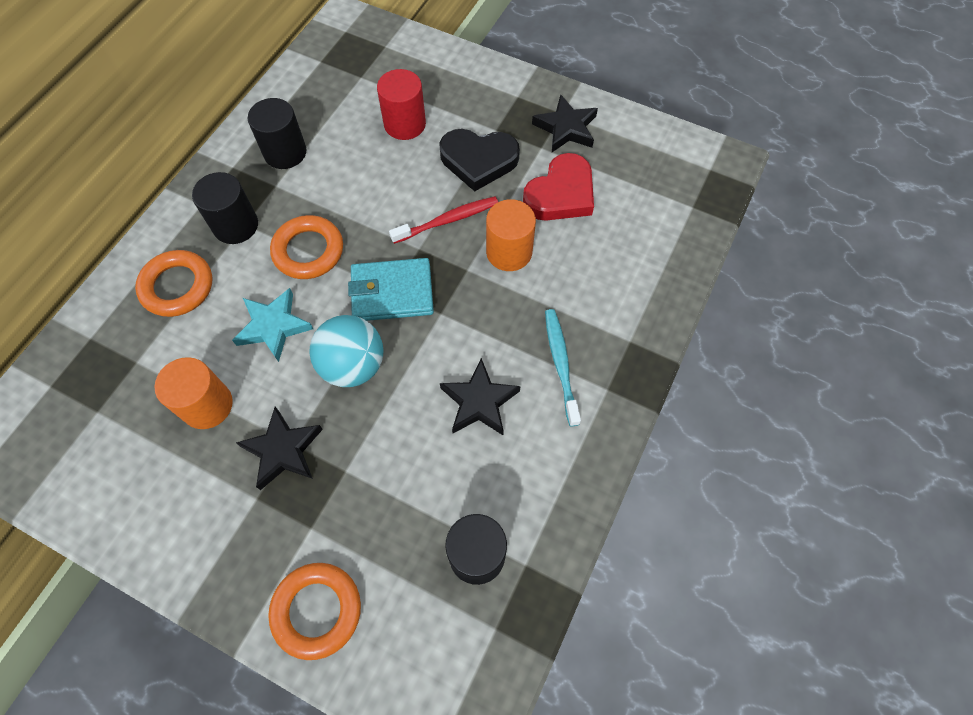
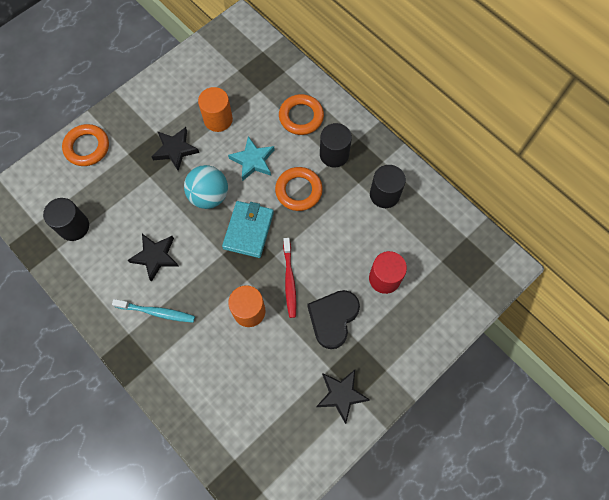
camera: 110 degrees right, 5 degrees up
(561, 194) = (282, 365): red heart -> none

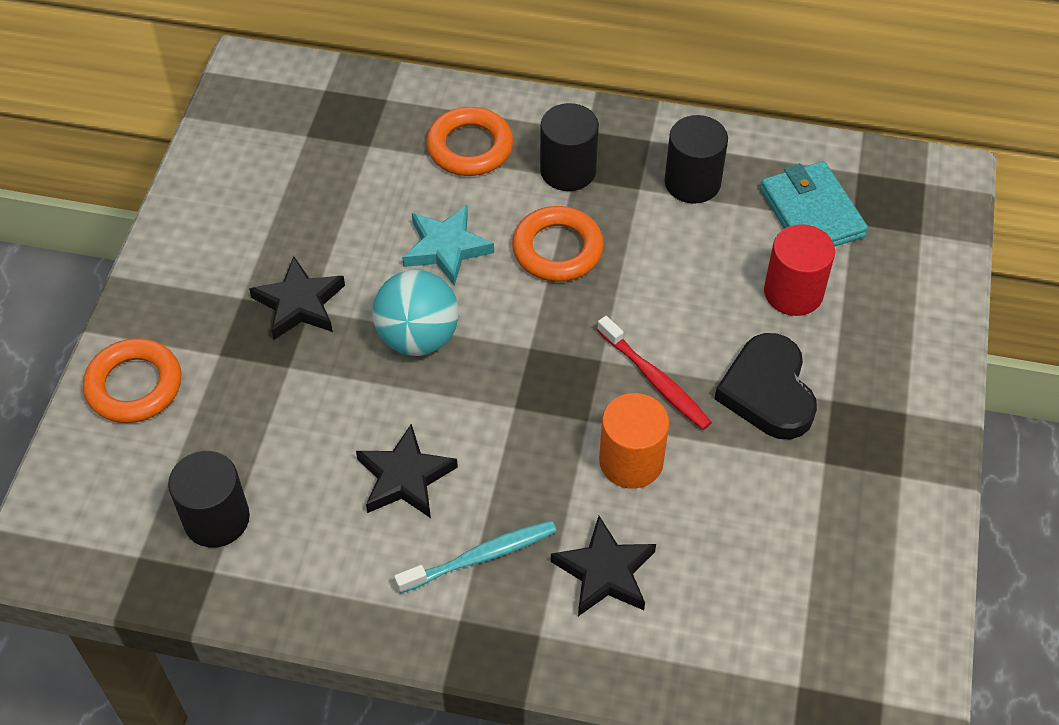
camera: 35 degrees left, 15 degrees down
(218, 119) = (335, 221): orange cylinder -> none
(248, 230) = (527, 349): turquoise wallet -> turquoise wallet (811, 213)
(341, 395) = (874, 487): black star -> black star (604, 572)

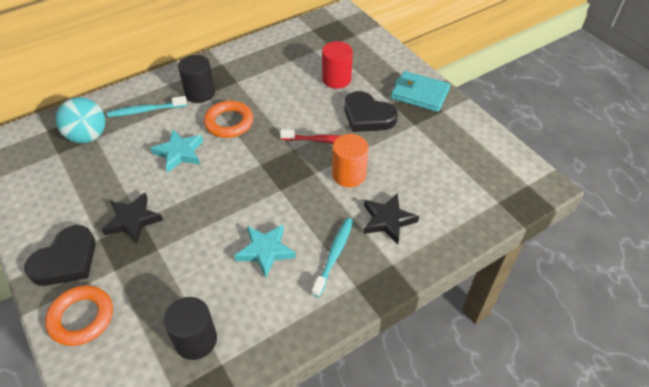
camera: 45 degrees left, 5 degrees down
(183, 298) = (66, 260): none -> black heart
(405, 477) = (265, 251): black star -> turquoise star
(418, 337) = (206, 194): turquoise ball -> turquoise ball (88, 136)
(470, 147) = (146, 110): orange ring -> turquoise toothbrush
(692, 182) = (255, 67): black cylinder -> none
(811, 213) = (311, 51): turquoise wallet -> turquoise wallet (420, 94)

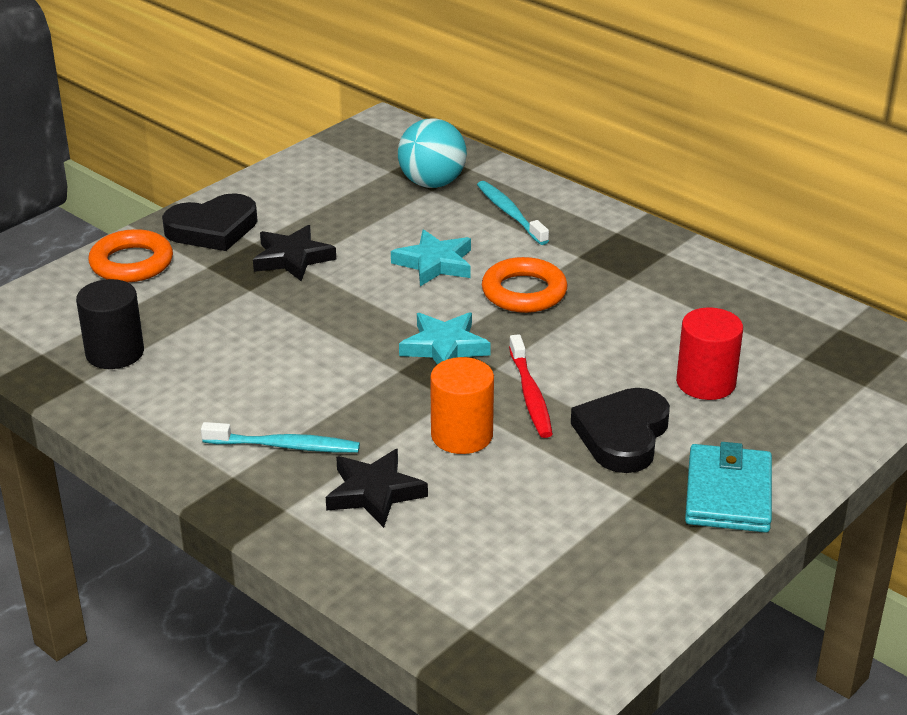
camera: 75 degrees right, 15 degrees down
(66, 260) = (212, 229): black heart -> black heart turned 45 degrees counterclockwise
(200, 93) = (578, 250): black cylinder -> none
(265, 251) = (273, 380): turquoise star -> turquoise star (444, 347)

